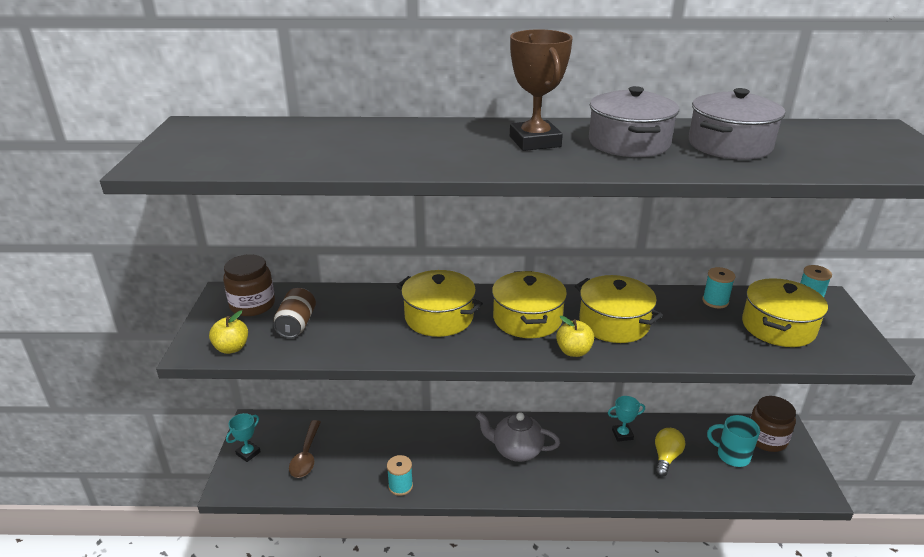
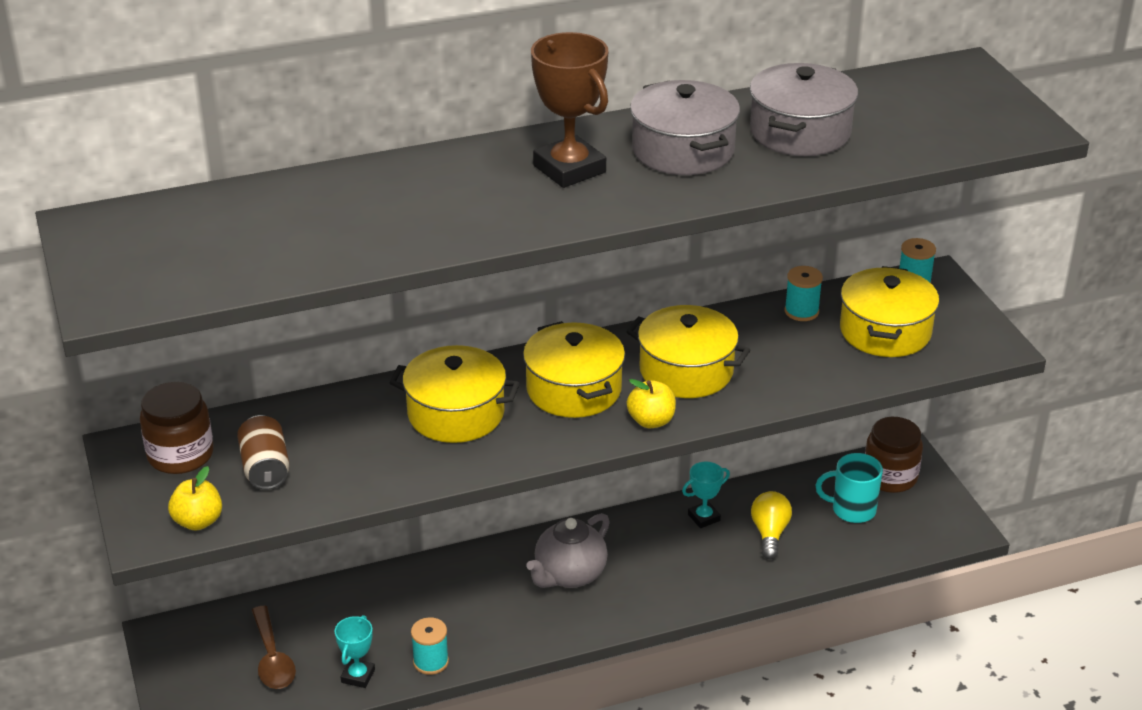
camera: 20 degrees left, 5 degrees up
(248, 453) = (182, 677): turquoise trophy -> turquoise trophy (358, 676)
(516, 451) = (569, 575): grey teapot -> grey teapot turned 45 degrees counterclockwise

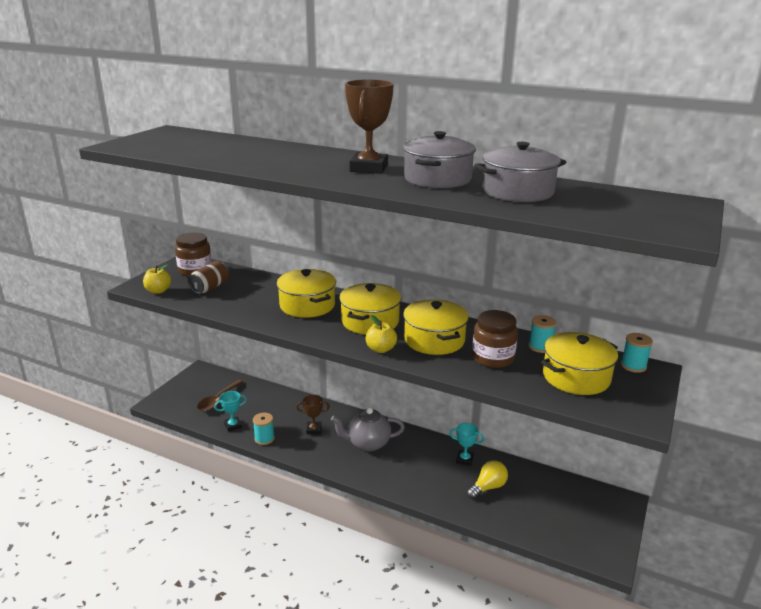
camera: 45 degrees right, 10 degrees down
(475, 604) = (314, 429): none -> brown trophy
(852, 510) = (550, 505): turquoise mug -> none
(890, 477) = (597, 504): brown jar -> brown jar (493, 358)

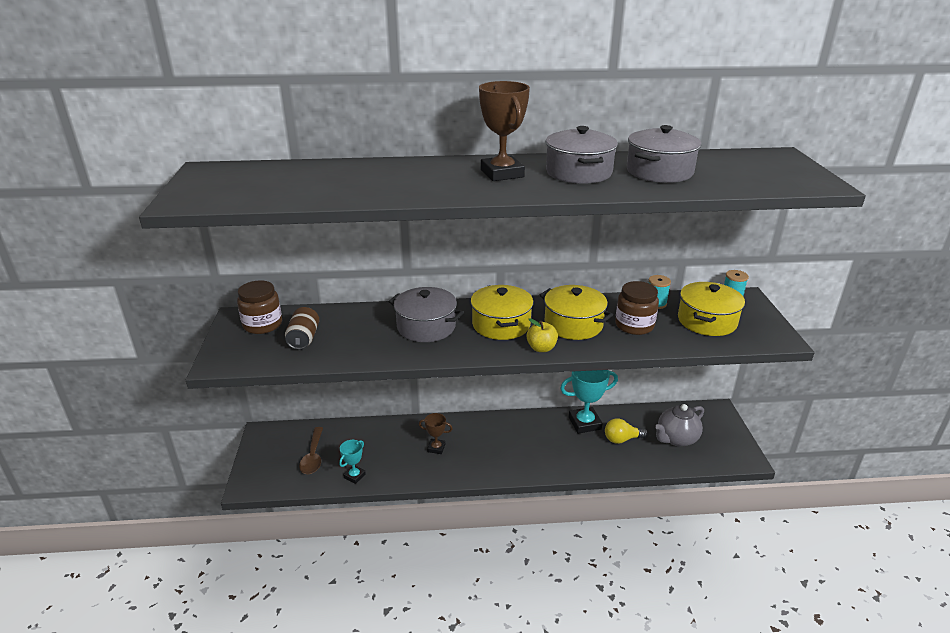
camera: 30 degrees left, 5 degrees up
(158, 291) = (249, 360): yellow apple -> none
(264, 439) = (398, 476): turquoise spool -> none
(307, 305) = (426, 327): yellow pot -> grey pot
(314, 429) = (436, 448): brown trophy -> brown trophy turned 45 degrees clockwise
(368, 443) = (496, 441): grey teapot -> grey teapot (676, 439)
(464, 460) = (584, 423): turquoise trophy -> turquoise trophy, size x1.81
(488, 487) = (622, 439): yellow light bulb -> yellow light bulb turned 120 degrees counterclockwise

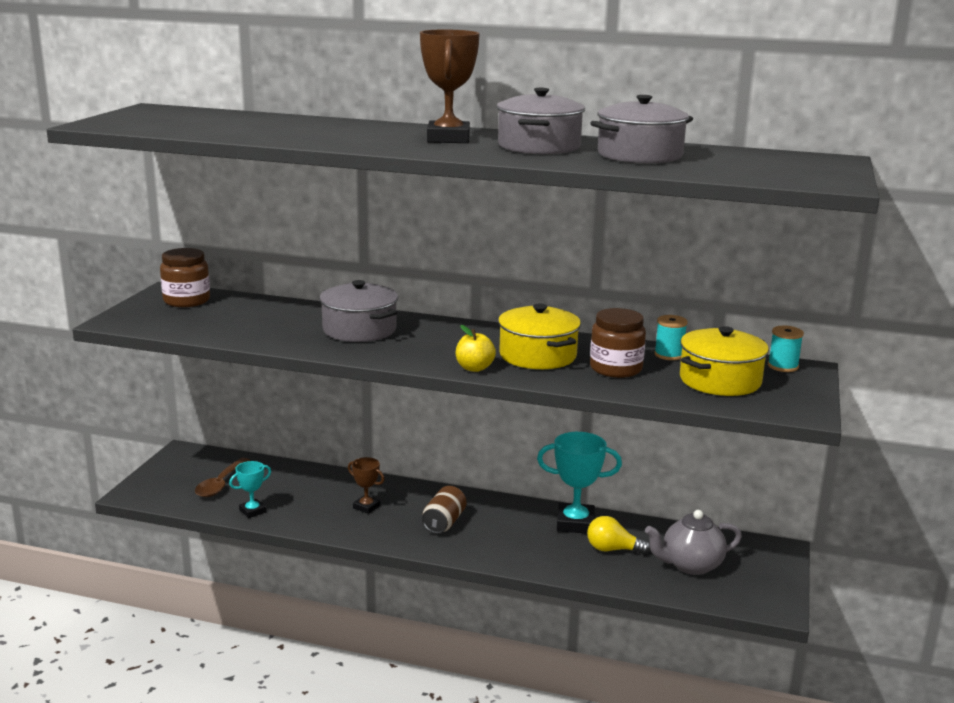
camera: 20 degrees right, 10 degrees down
(304, 338) = (217, 318): brown can -> brown can (444, 523)
(501, 324) = (449, 341): yellow pot -> none

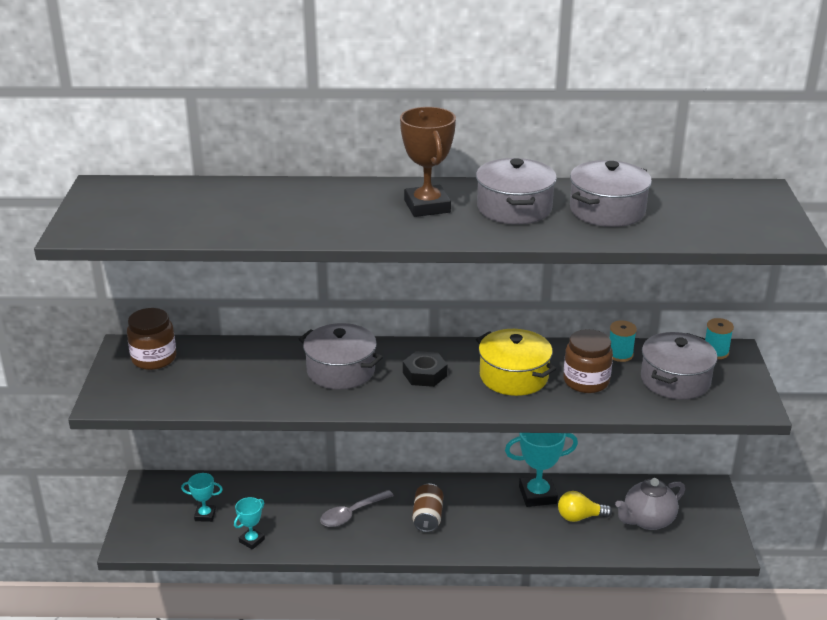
camera: 15 degrees left, 10 degrees up
(220, 484) = (205, 515): brown spoon -> turquoise trophy
(366, 507) = (351, 514): brown trophy -> grey spoon
(443, 342) = (424, 374): none -> black nut
(474, 368) = (469, 403): yellow apple -> none
(720, 380) = (675, 380): yellow pot -> grey pot

